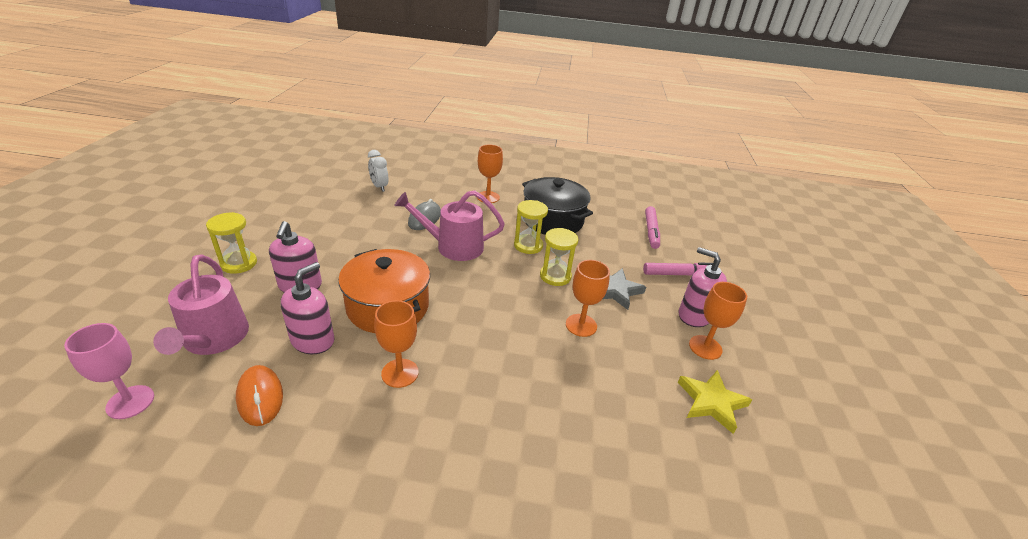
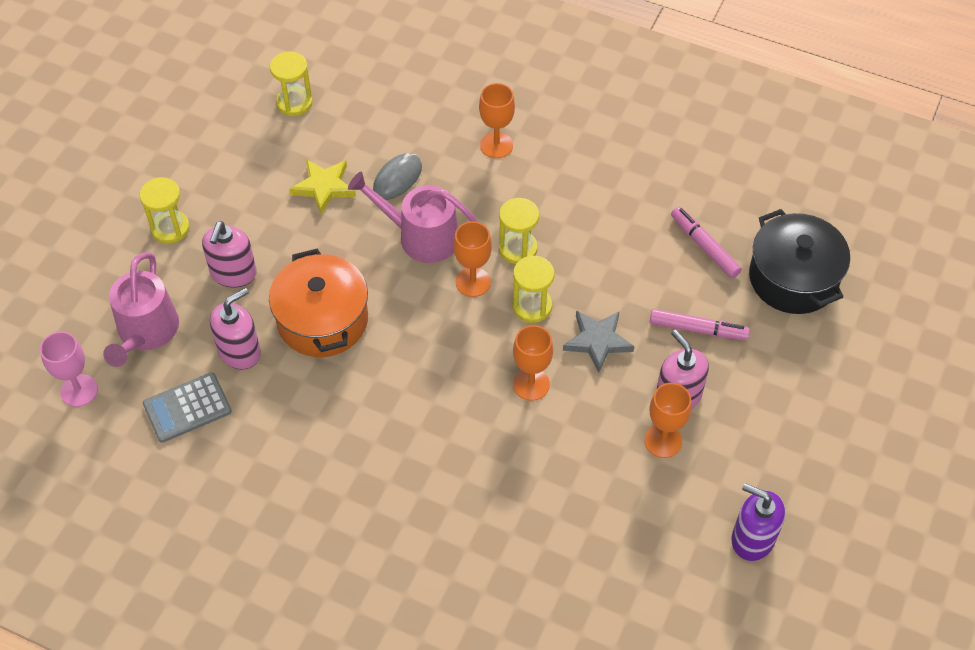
camera: 20 degrees right, 20 degrees up
(260, 397) = (187, 408): orange mouse -> grey calculator
(337, 188) = (294, 102): none -> yellow hourglass
(379, 187) = (351, 105): white clock -> none
(400, 373) = (318, 407): orange goblet -> orange goblet (473, 282)
(553, 220) = (571, 205): black pot -> black pot (793, 278)
(651, 231) = (704, 246): pink marker -> pink marker turned 120 degrees clockwise
(711, 402) = (627, 505): yellow star -> yellow star (324, 187)
(826, 407) = (752, 539): none -> purple soap dispenser

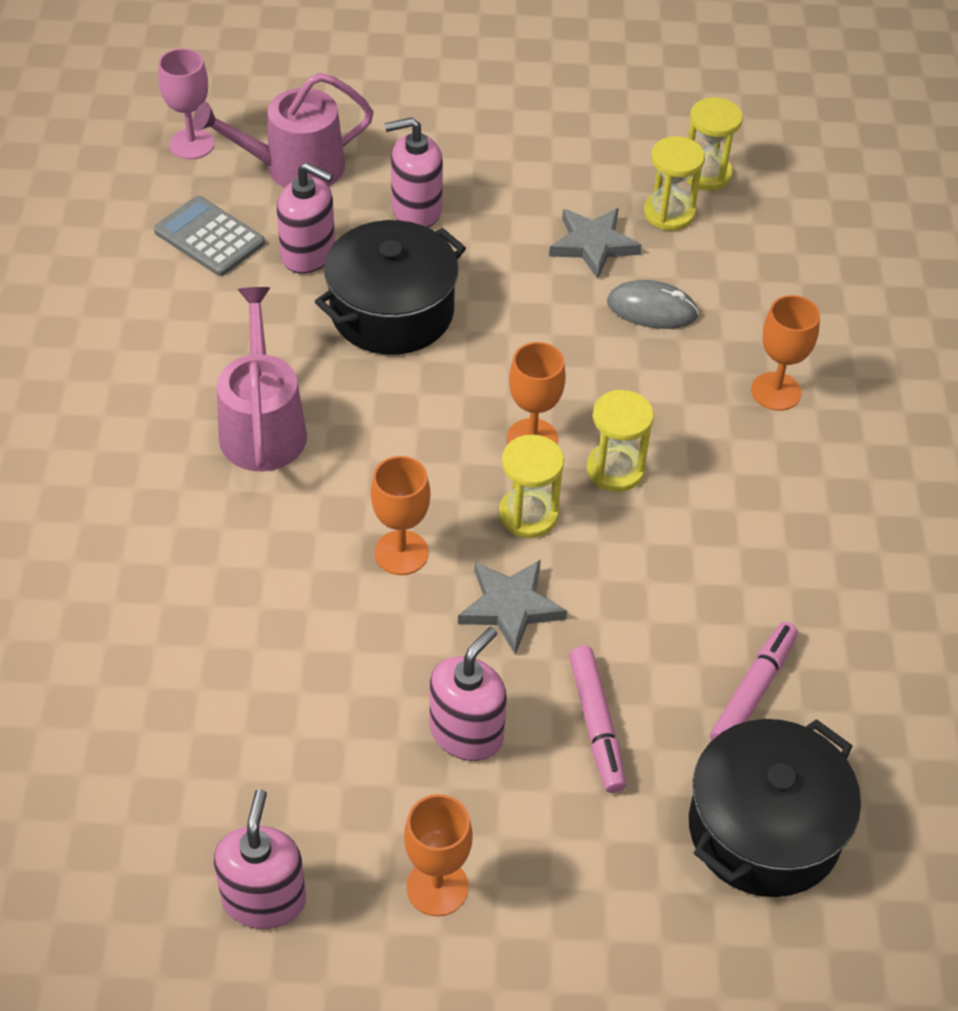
camera: 65 degrees right, 5 degrees down
(170, 228) = (449, 135): yellow hourglass -> yellow hourglass (669, 213)
(322, 320) = (392, 312): orange pot -> black pot
(324, 187) = (593, 245): yellow star -> grey star
(421, 236) = (574, 363): pink watering can -> pink watering can (262, 427)
(663, 441) = (381, 735): orange goblet -> orange goblet (437, 887)
(752, 539) = (264, 899): purple soap dispenser -> pink soap dispenser

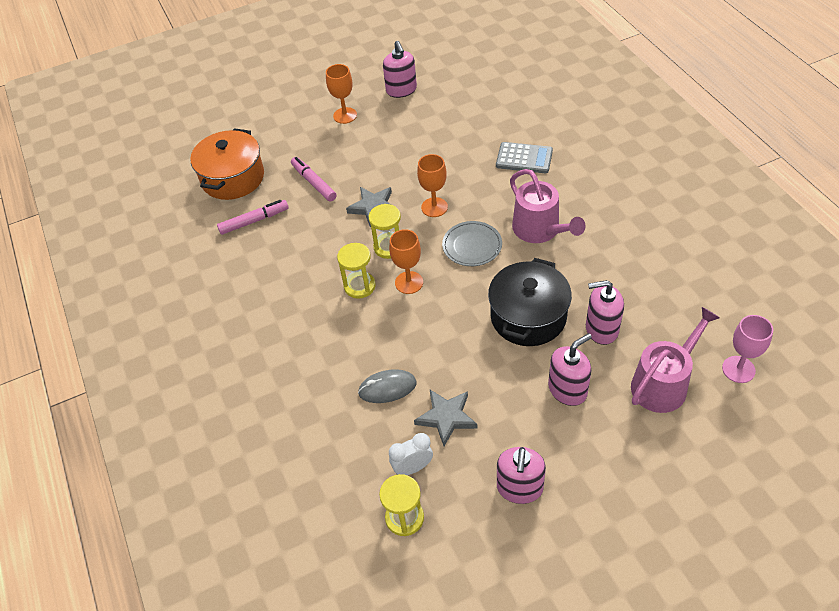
camera: 160 degrees right, 0 degrees up
(209, 237) = (663, 313): grey calculator -> grey calculator (524, 158)
(390, 452) = (472, 245): none -> grey plate
(466, 732) = (363, 159): pink soap dispenser -> pink soap dispenser (519, 488)
(669, 213) = (412, 468): yellow hourglass -> white clock
(753, 691) = (254, 221): pink marker -> pink marker turned 120 degrees counterclockwise
(764, 829) = (233, 178): black pot -> orange pot
(776, 391) = (294, 368): orange goblet -> none

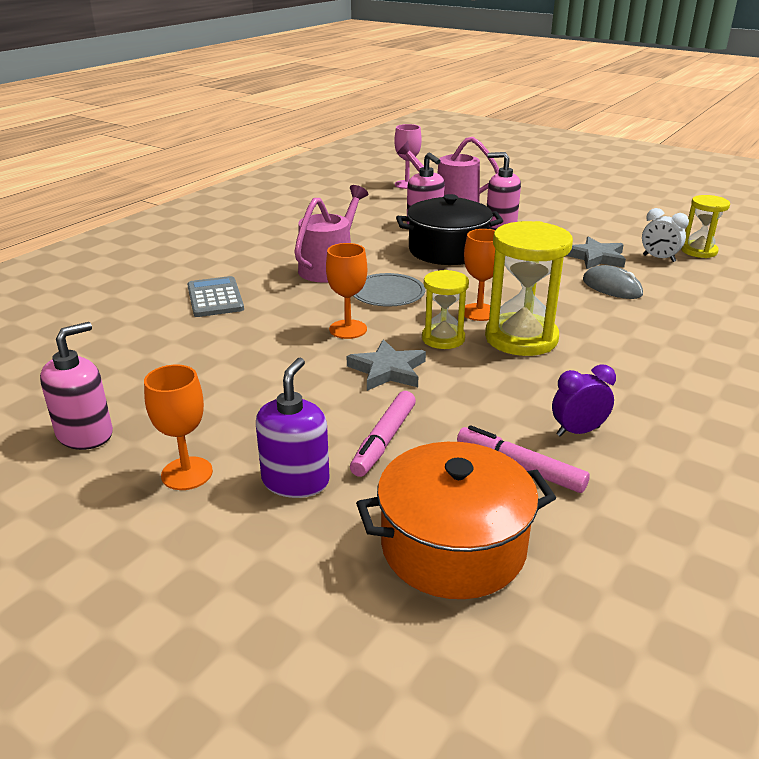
camera: 125 degrees left, 20 degrees down
(257, 257) = (578, 431): none -> purple clock
(311, 146) = (295, 481): none -> purple soap dispenser
(359, 286) = (521, 338): yellow hourglass -> yellow hourglass, size x1.68
(519, 488) = (605, 223): pink soap dispenser -> none

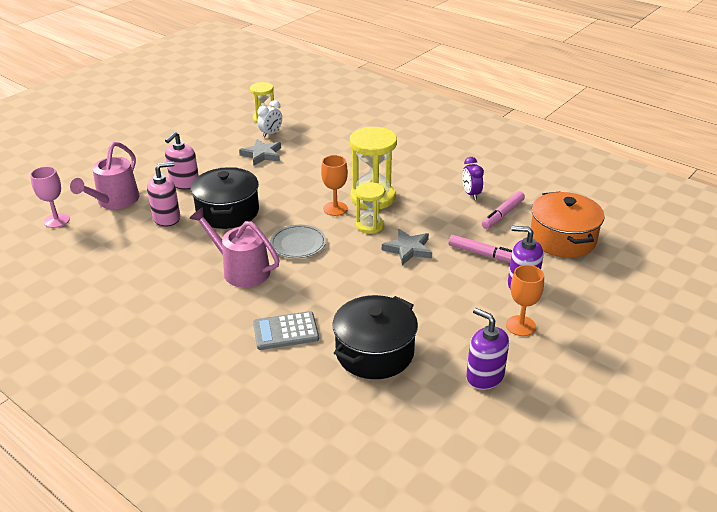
camera: 85 degrees left, 5 degrees up
(85, 434) = (484, 376): pink soap dispenser -> purple soap dispenser
(162, 351) = (374, 352): none -> black pot
(348, 329) = (351, 263): orange goblet -> none
(612, 287) = (310, 157): grey mouse -> none

